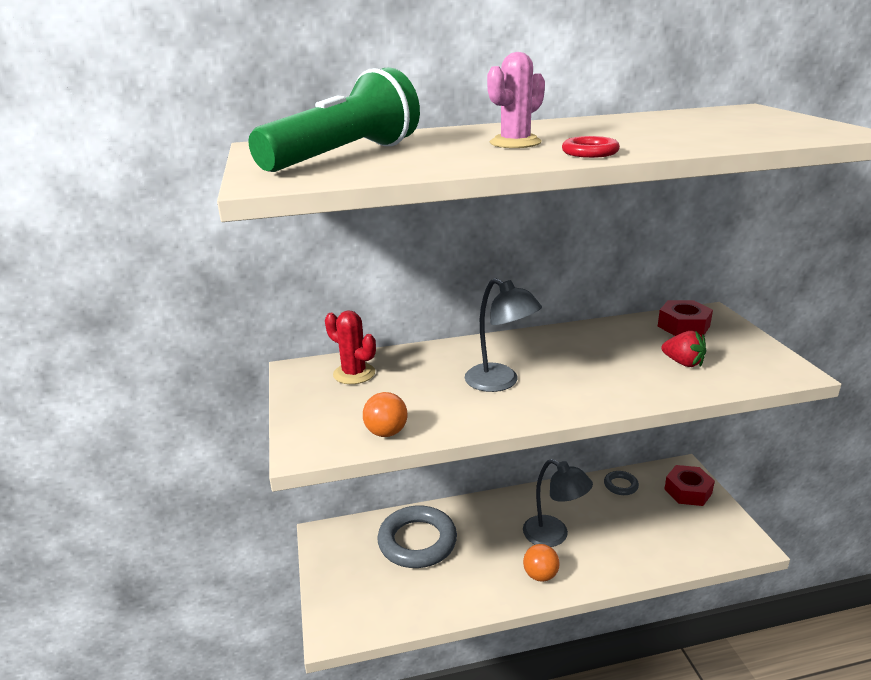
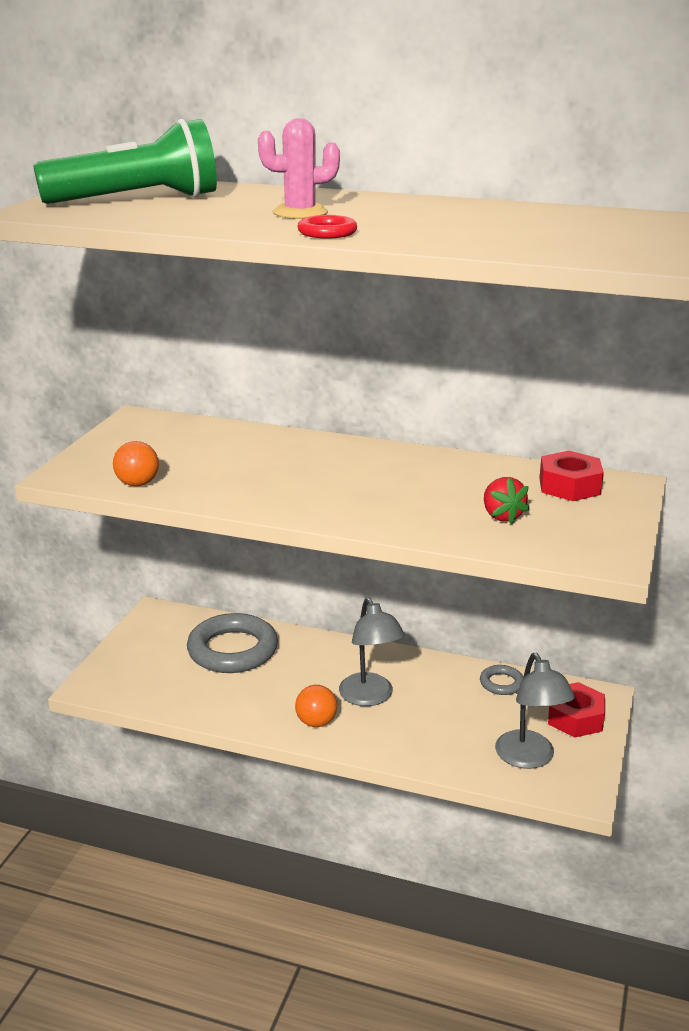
camera: 30 degrees right, 0 degrees up
(354, 374) = (177, 433): red cactus -> none
(500, 382) = (291, 477): grey lamp -> grey lamp (529, 758)

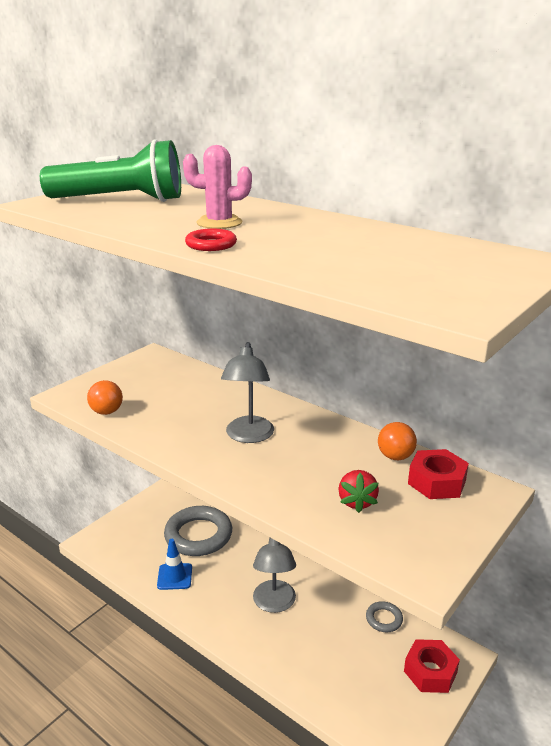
camera: 20 degrees right, 0 degrees up
(230, 698) = (174, 576): none -> blue traffic cone
(316, 722) = (223, 616): orange ball -> orange ball (395, 457)
(529, 758) = (372, 702): grey lamp -> grey lamp (248, 436)

